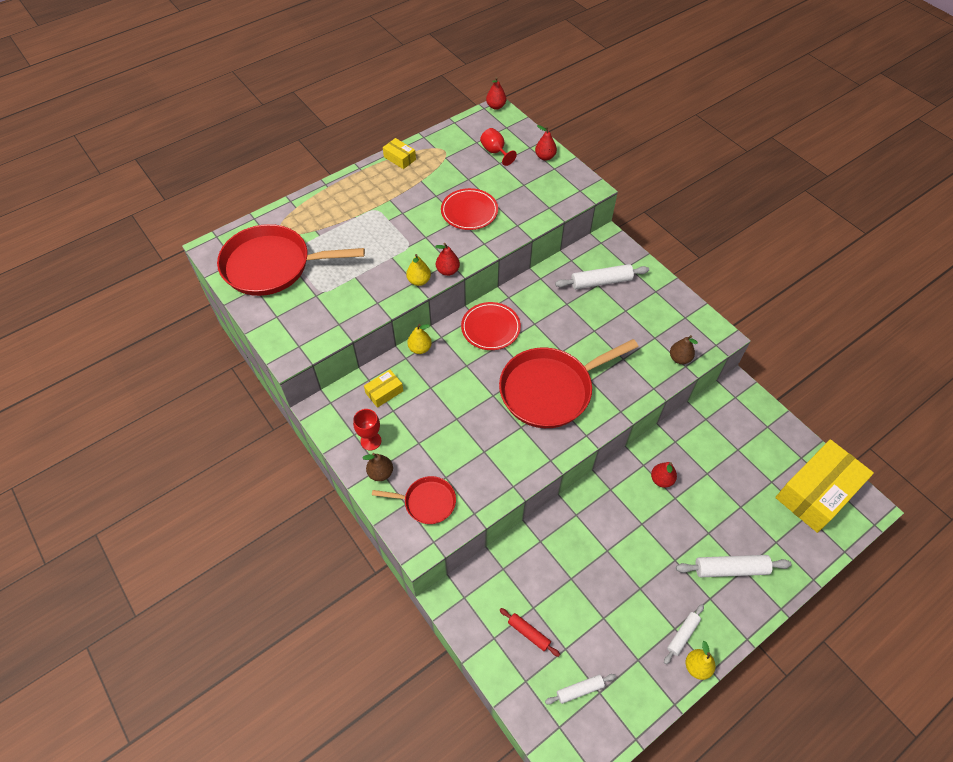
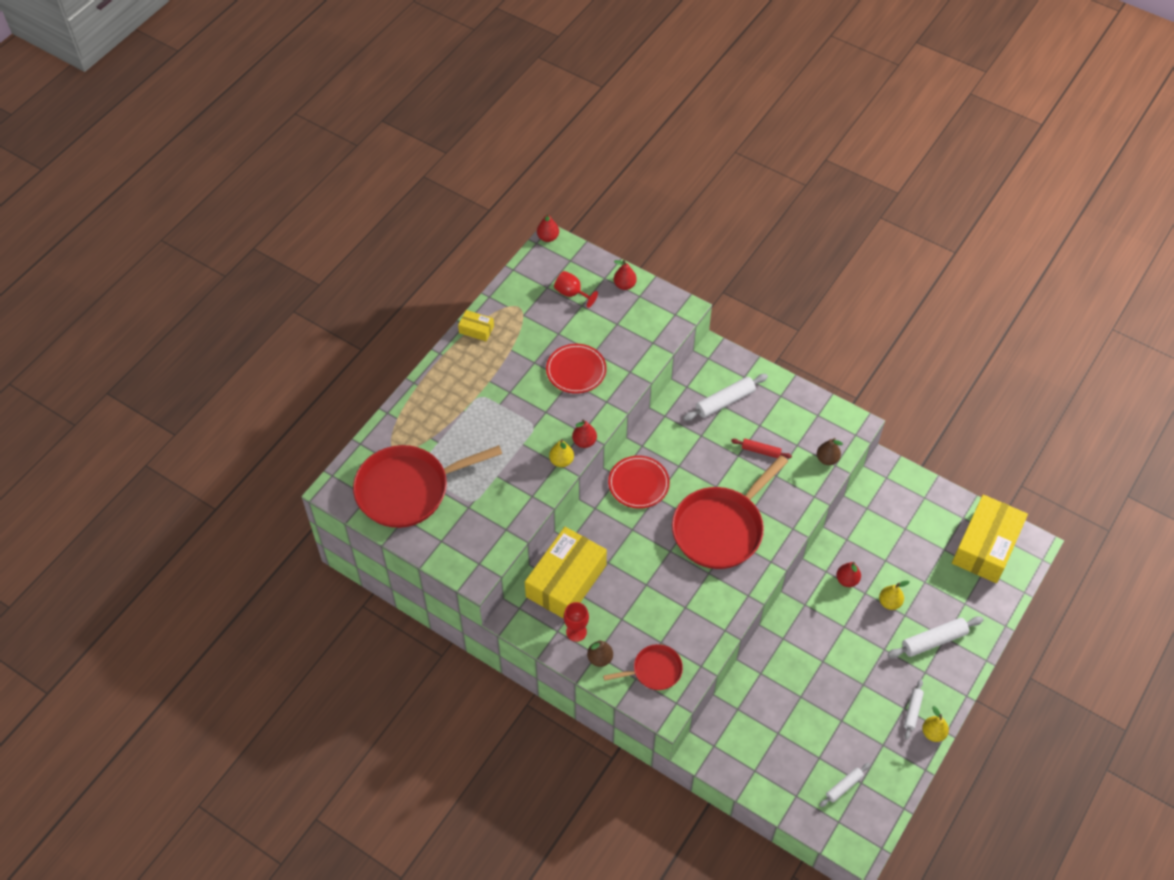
camera: 20 degrees left, 0 degrees up
(384, 392) = (566, 581): yellow box -> yellow box, size x2.29
(420, 348) = (579, 526): yellow pear -> yellow pear (889, 602)
(529, 633) = (783, 756): red rolling pin -> red rolling pin (761, 451)

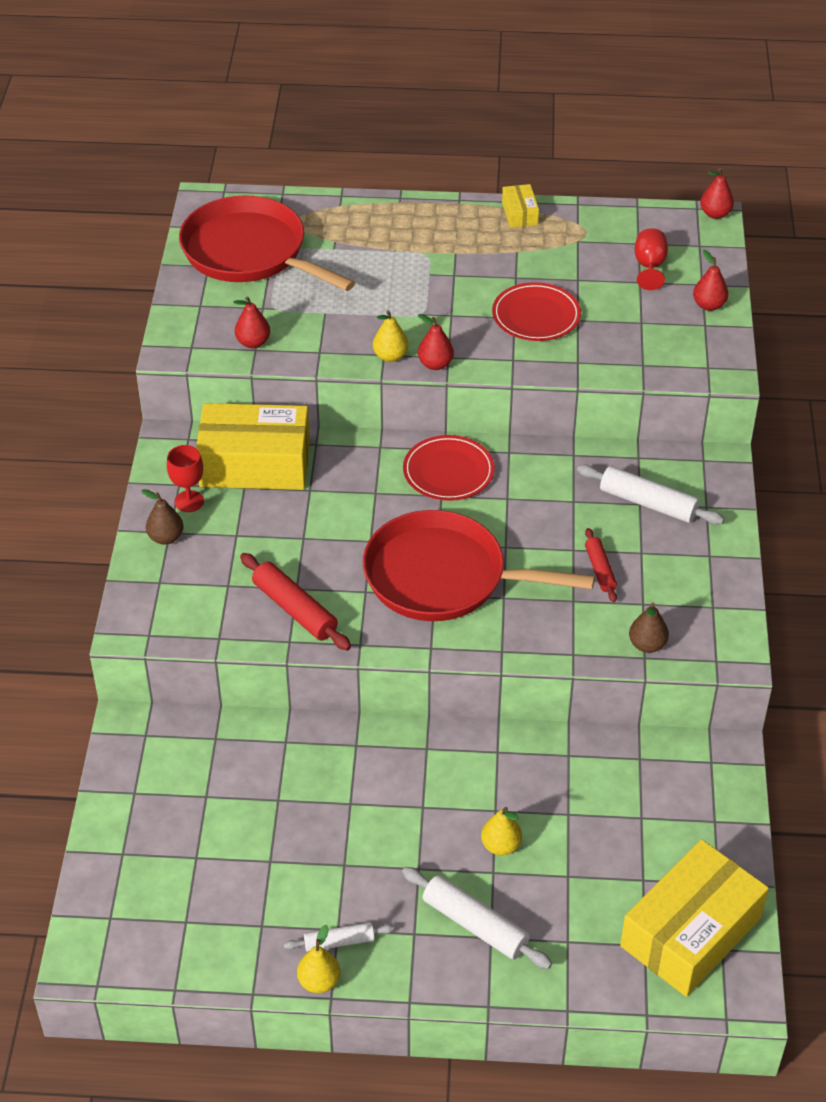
camera: 60 degrees right, 10 degrees down
(654, 670) = (182, 595): red pan -> none
(701, 616) = (295, 609): none -> red rolling pin
(844, 786) = (168, 903): white rolling pin -> none
(847, 580) = (501, 781): red pear -> red pear (253, 342)
(986, 546) = (690, 932): yellow box -> yellow box turned 45 degrees counterclockwise

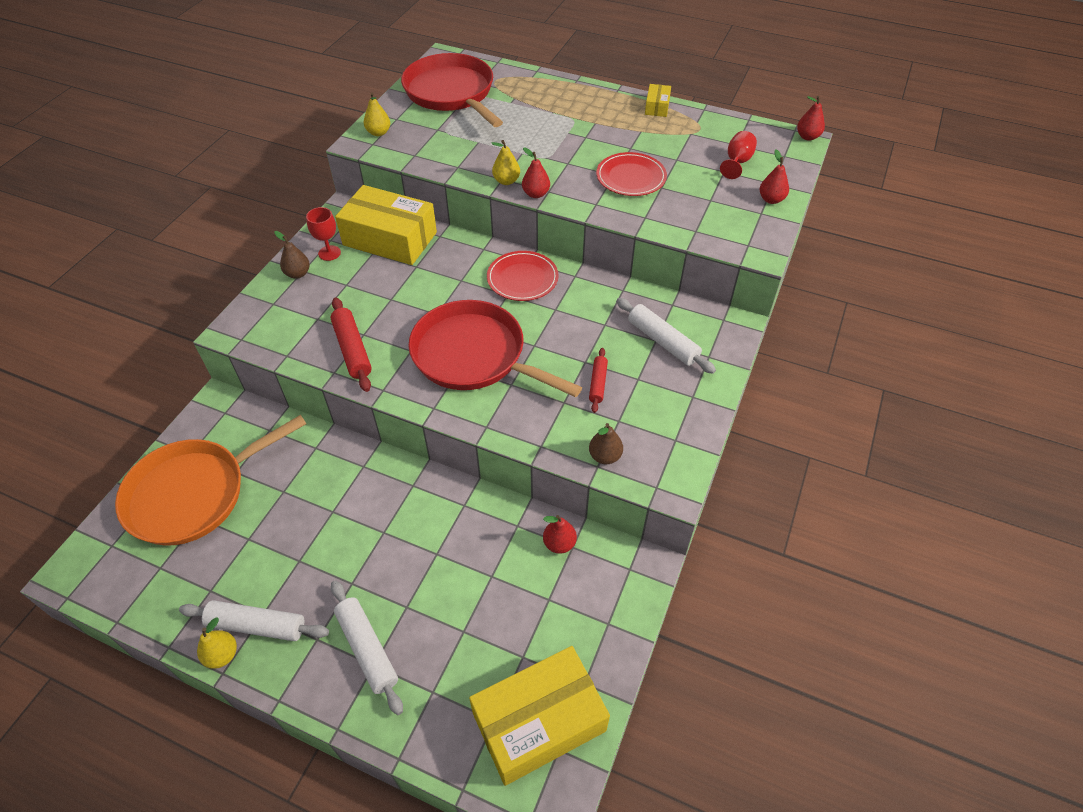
camera: 20 degrees right, 5 degrees up
(171, 834) = (193, 494): none -> orange pan
(253, 342) = (416, 150): red pear -> red pear (559, 543)
(339, 942) = (257, 625): white rolling pin -> white rolling pin, size x1.64
(501, 846) = (424, 586): yellow pear -> yellow pear (378, 133)

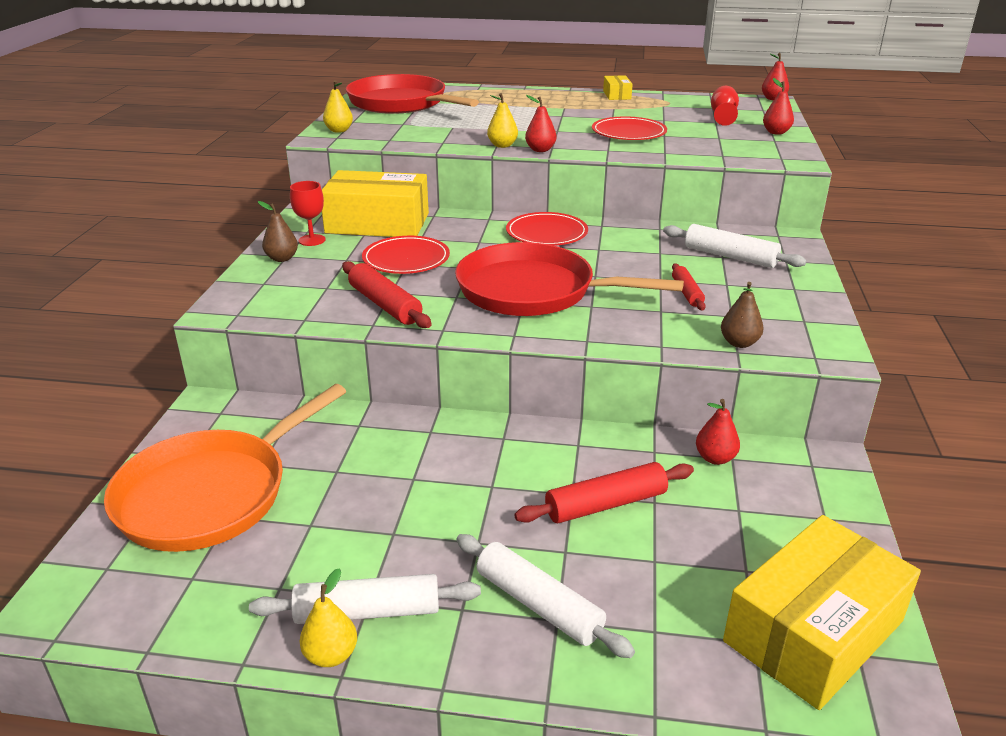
camera: 15 degrees left, 20 degrees down
(392, 293) = (406, 259): none -> red plate
(455, 570) = (605, 504): none -> red rolling pin

